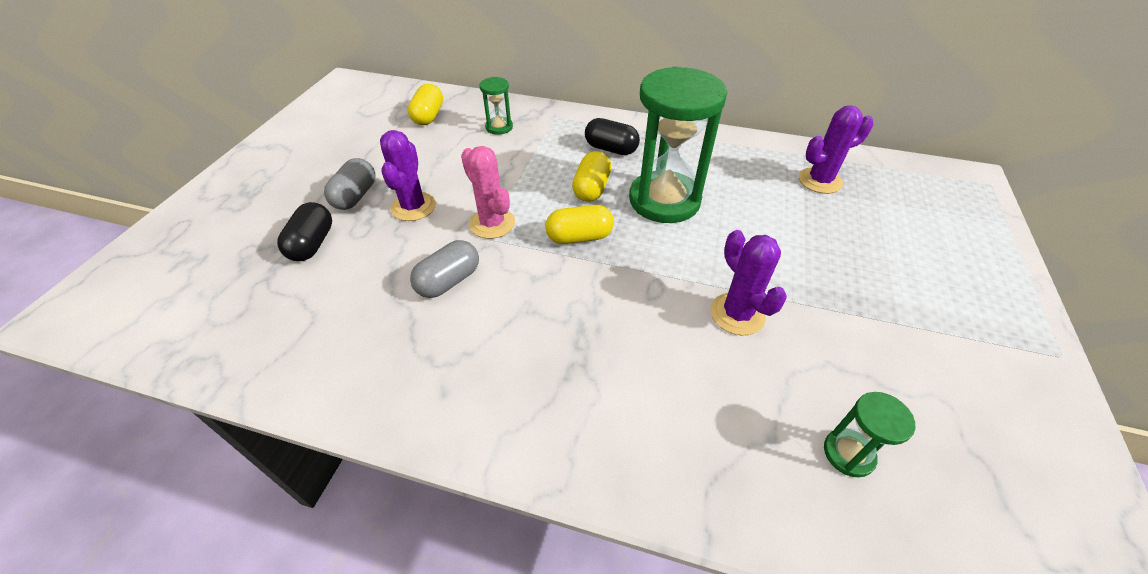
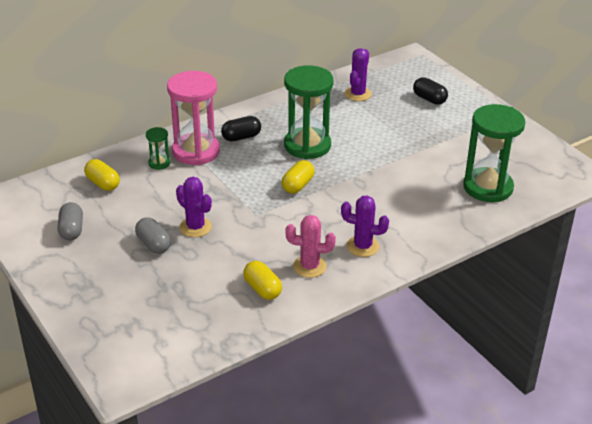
camera: 50 degrees left, 10 degrees down
(312, 244) = (179, 275): black capsule -> black capsule (429, 99)
(449, 281) = (275, 240): grey capsule -> grey capsule (71, 230)
(492, 223) = (248, 207): pink cactus -> pink cactus (309, 266)
(547, 136) = (196, 151): none -> pink hourglass
(591, 189) = (266, 162): yellow capsule -> yellow capsule (262, 289)
(737, 314) = (401, 170): purple cactus -> purple cactus (362, 246)
(848, 453) = (488, 187): green hourglass -> green hourglass, size x2.22

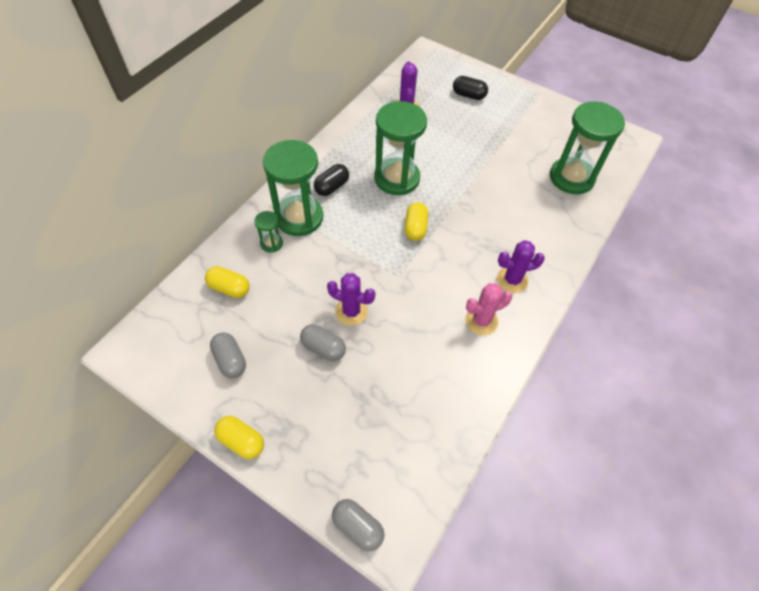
camera: 25 degrees left, 20 degrees up
(100, 363) = (358, 527): none -> grey capsule
(196, 151) = (299, 217): pink hourglass -> green hourglass
(262, 289) = (456, 365): yellow capsule -> yellow capsule (241, 441)

